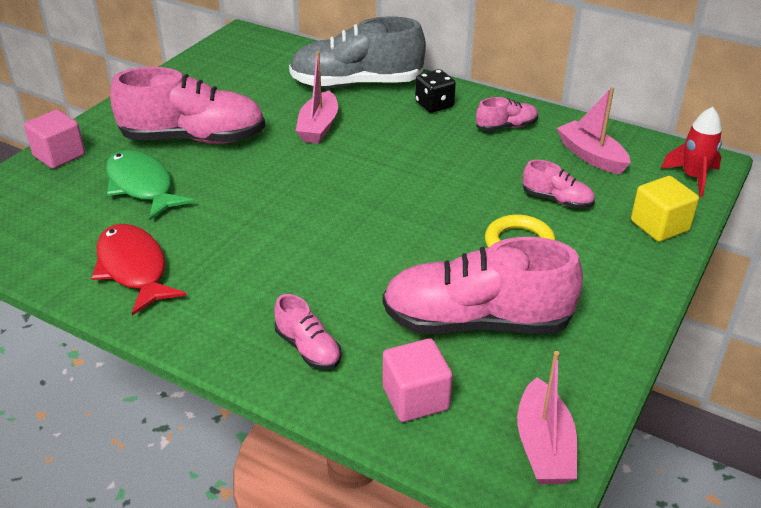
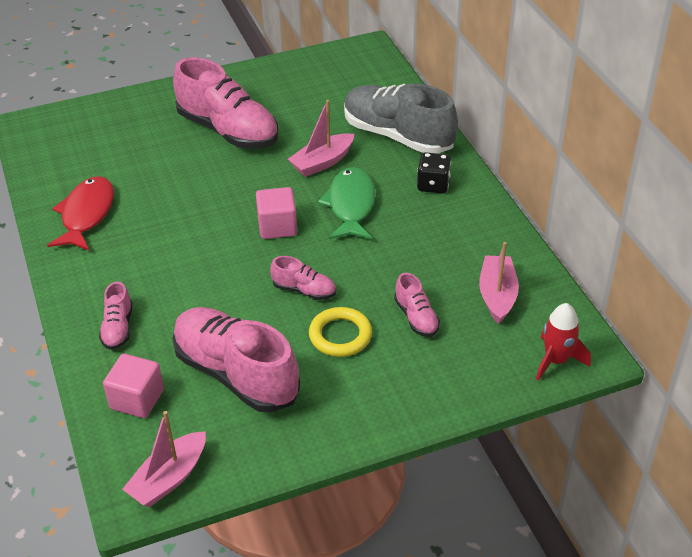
camera: 40 degrees right, 5 degrees up
(59, 155) = (134, 103): pink cube -> pink cube (277, 226)
(142, 186) = (156, 154): green fish -> green fish (351, 205)
(506, 127) = (464, 234): pink shoe -> pink shoe (304, 290)
(659, 226) = (465, 383): yellow cube -> none

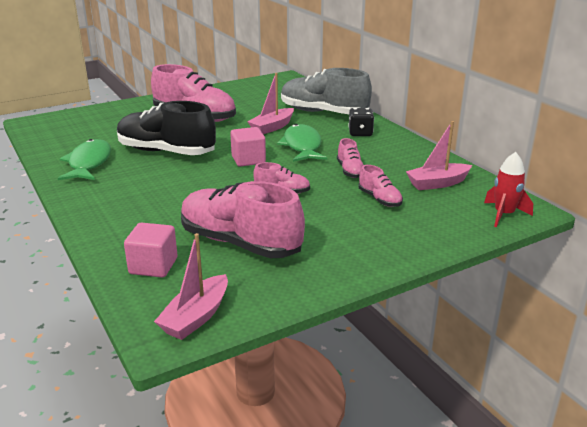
camera: 10 degrees left, 15 degrees down
(86, 214) = (89, 163): red fish -> green fish
(118, 328) = (127, 223): pink shoe -> pink shoe (350, 171)
(180, 201) = (166, 152): none -> black shoe
(340, 335) = (322, 214): yellow ring -> none
(497, 295) = (437, 183): pink boat -> pink boat turned 105 degrees counterclockwise

